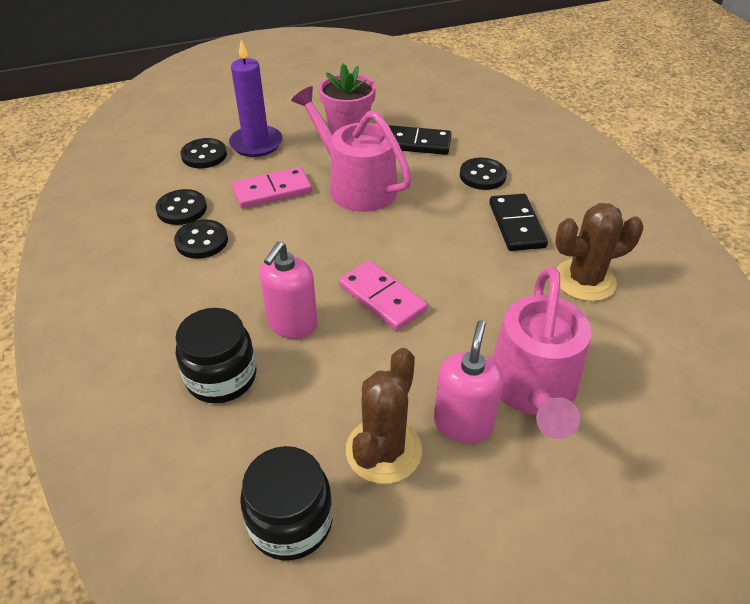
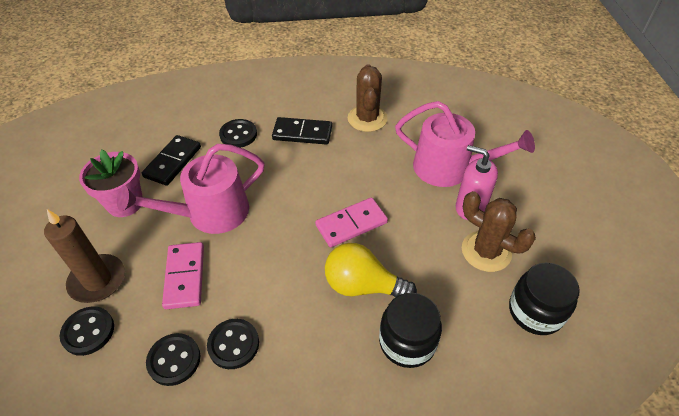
camera: 75 degrees left, 5 degrees up
(256, 144) = (97, 280): purple candle -> brown candle
(292, 324) = (362, 285): pink soap dispenser -> yellow light bulb

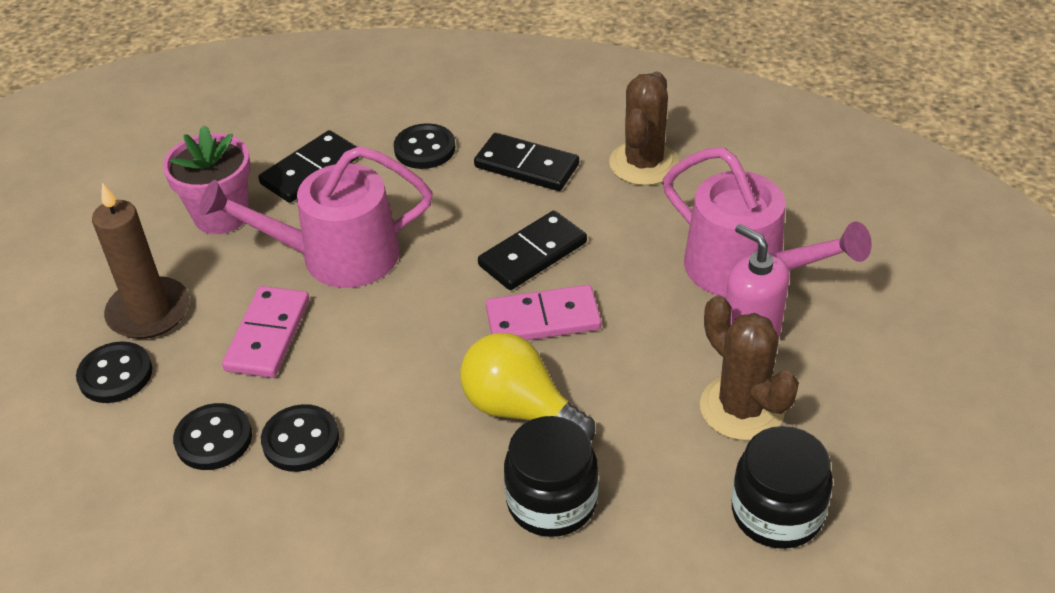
camera: 20 degrees right, 5 degrees down
(328, 185) = (532, 254): none -> black domino

